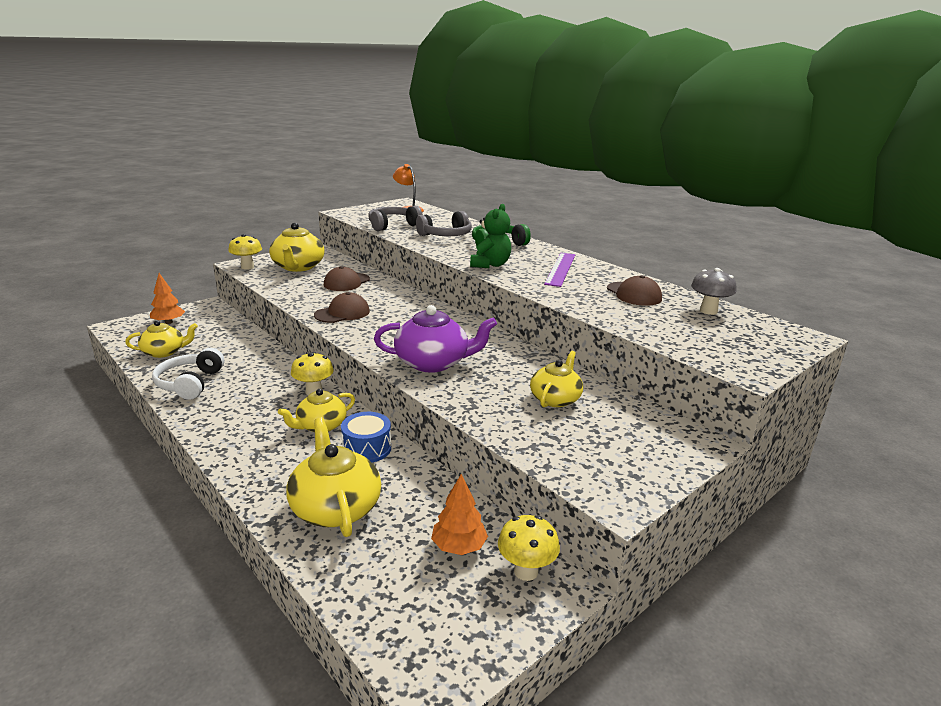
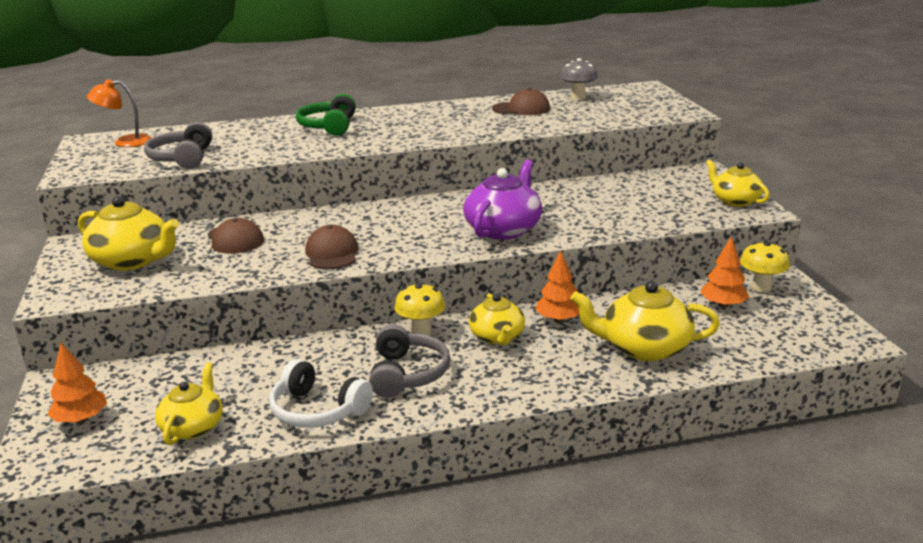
camera: 60 degrees left, 0 degrees up
(247, 267) = (77, 294): yellow mushroom -> none
(367, 448) = (558, 319): blue drum -> orange tree
(446, 235) = (263, 141): grey headphones -> grey headphones (407, 374)
(490, 265) = (387, 139): green teddy bear -> none
(555, 399) = (610, 198): yellow teapot -> yellow teapot (735, 201)
(560, 269) = (433, 118): purple ruler -> none

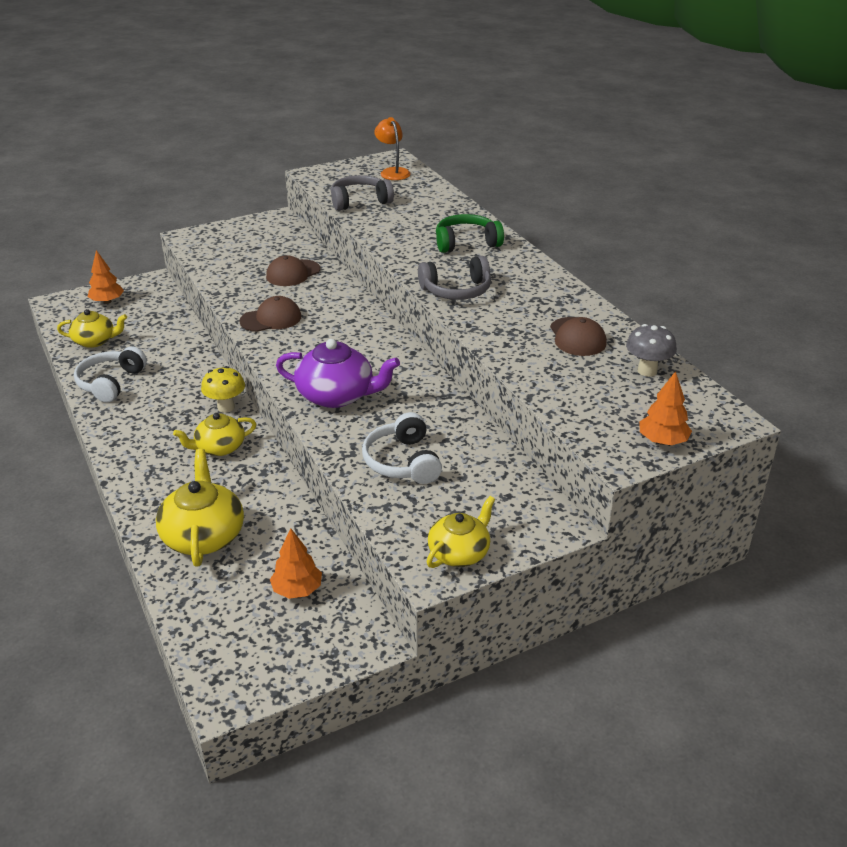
camera: 75 degrees right, 10 degrees up
(132, 261) = (248, 245): yellow teapot -> none
(407, 374) = (159, 412): grey headphones -> grey headphones (456, 291)
(558, 319) = (254, 479): orange tree -> orange tree (662, 441)
(617, 211) = (402, 462): none -> white headphones
(761, 287) = (346, 622): yellow mushroom -> none

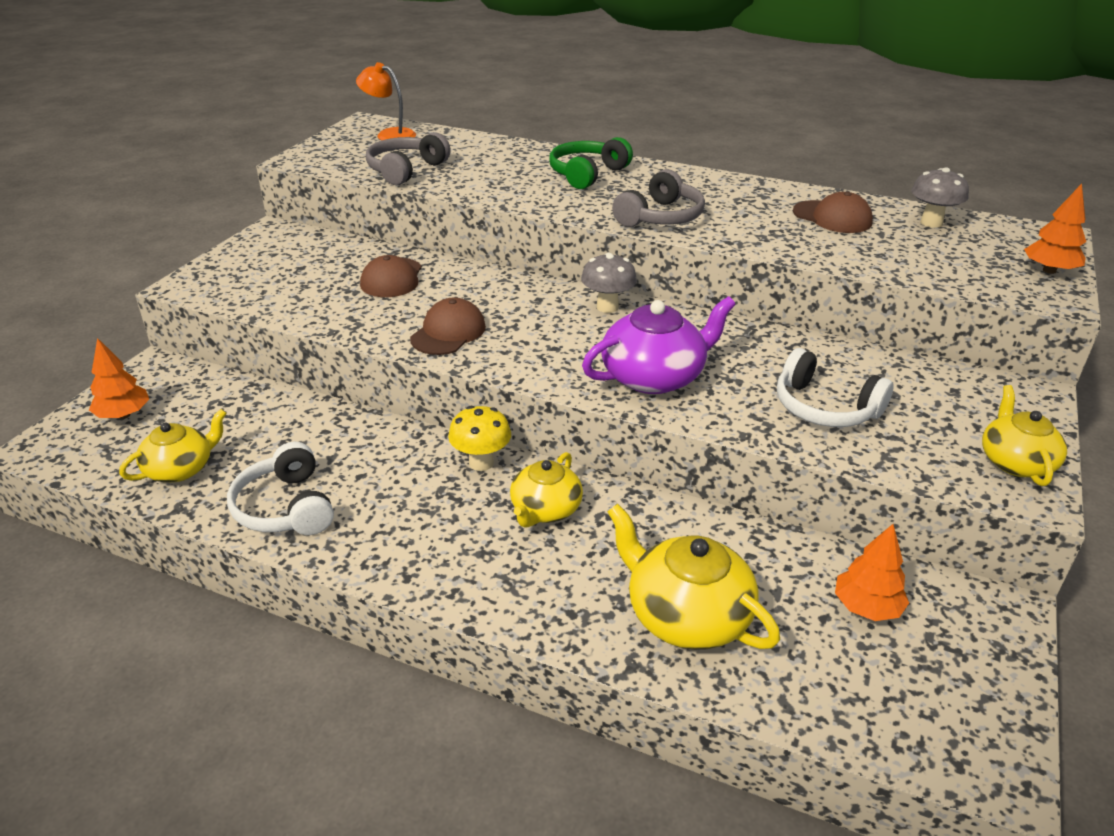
camera: 40 degrees left, 0 degrees up
(383, 342) = (607, 307): none -> grey mushroom

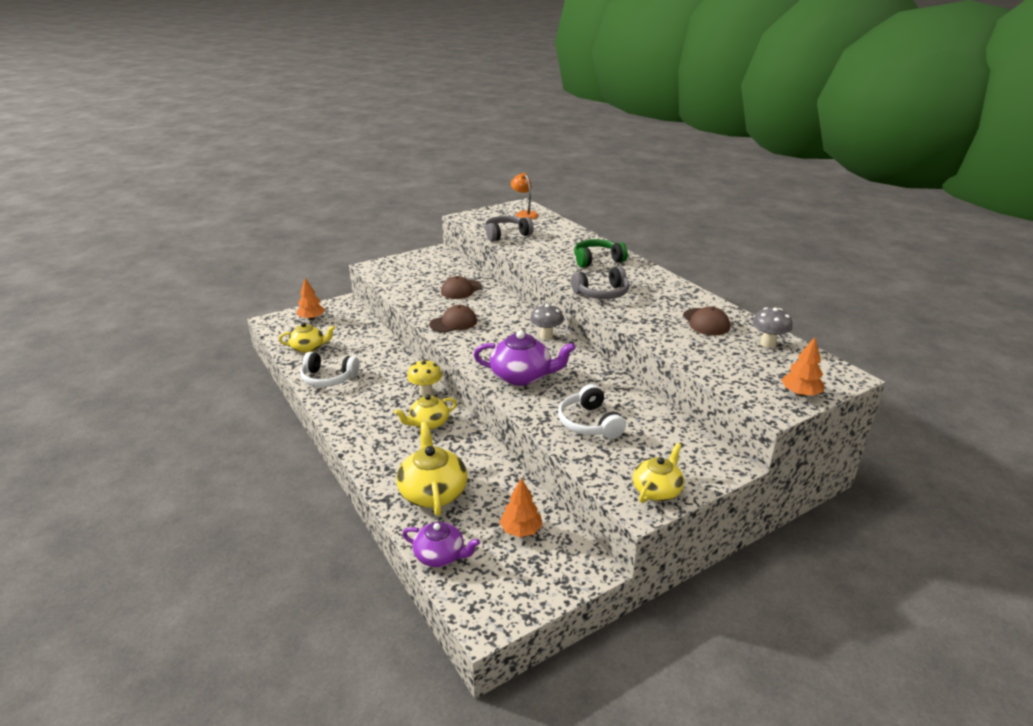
camera: 35 degrees right, 5 degrees down
(285, 507) = (328, 378): white headphones -> white headphones turned 90 degrees counterclockwise
(819, 709) = (440, 555): none -> purple teapot

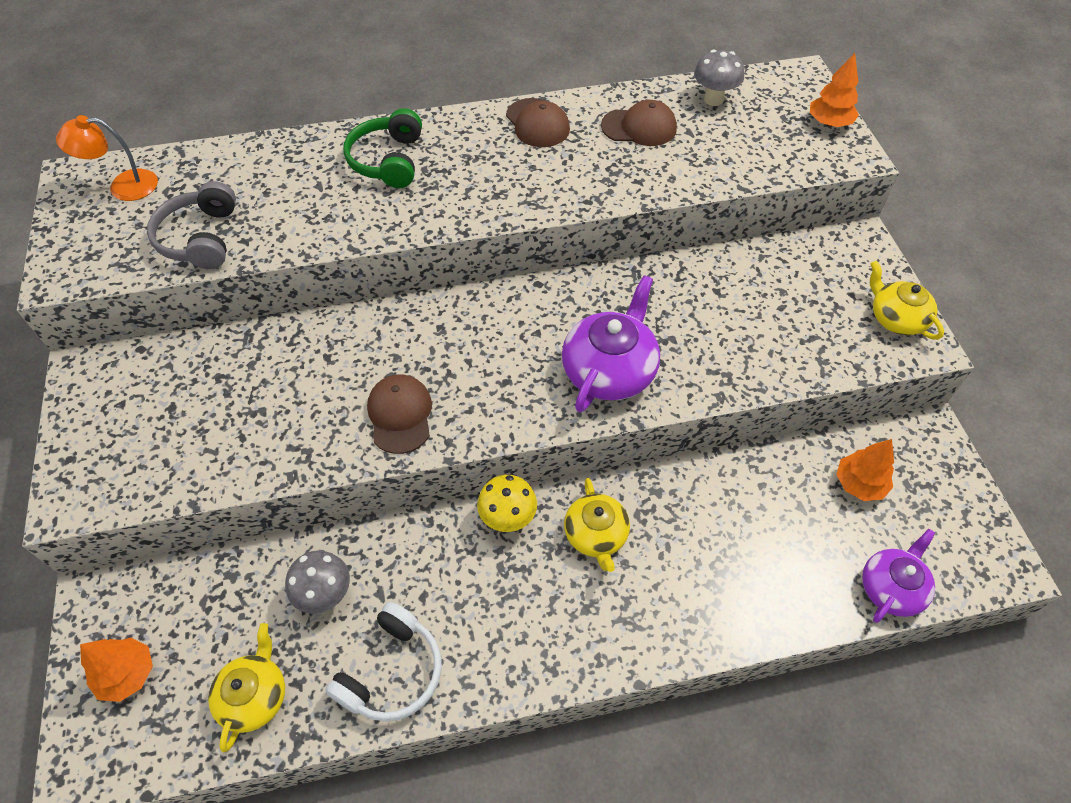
camera: 70 degrees left, 25 degrees up
(433, 492) = (763, 567): yellow teapot -> none
(461, 289) = (280, 373): brown cap -> brown cap (537, 123)
(546, 336) = (506, 306): grey mushroom -> grey mushroom (325, 595)
(589, 423) = (749, 334): white headphones -> none
(602, 293) = (506, 194): grey headphones -> none

